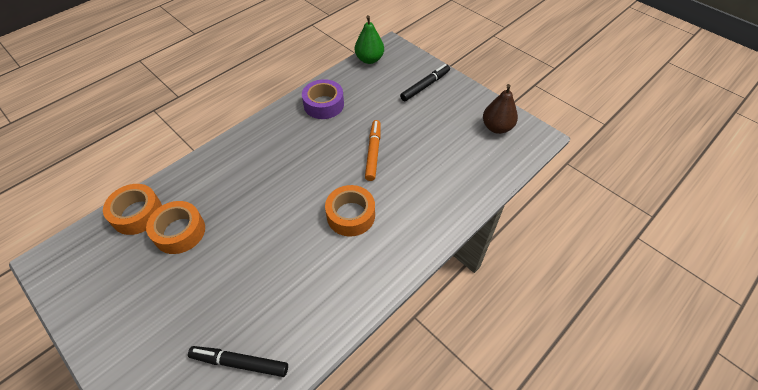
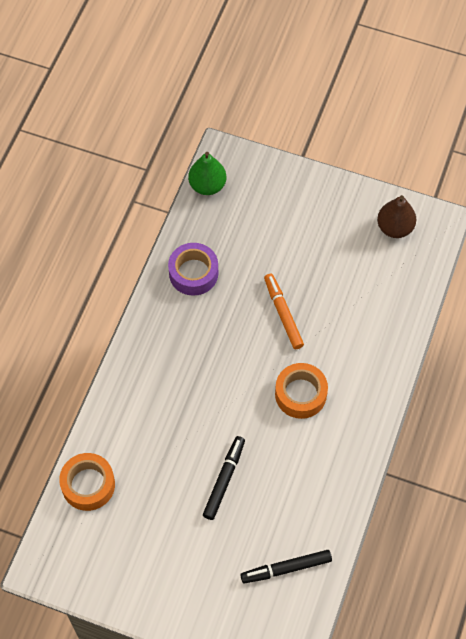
camera: 25 degrees left, 10 degrees up
(179, 232) = (146, 483): orange tape -> none
(425, 86) = (292, 200): black marker -> black marker (224, 479)

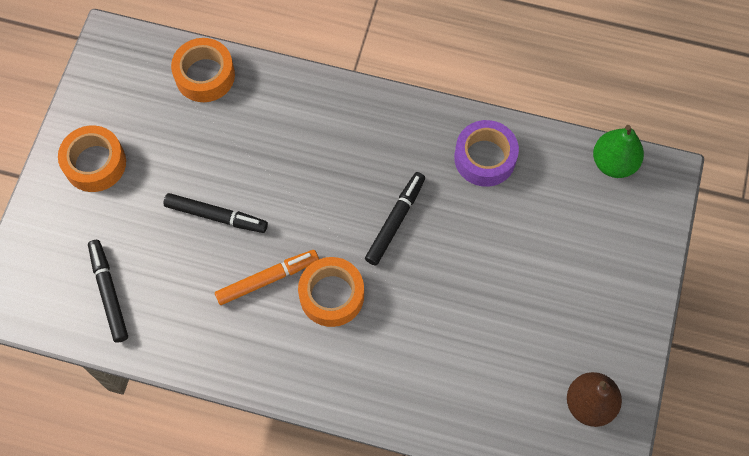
camera: 85 degrees right, 5 degrees up
(164, 581) = (95, 163): none -> orange tape
(241, 343) = (395, 221): none -> black marker
(283, 314) = (441, 267): orange marker -> orange marker (267, 279)

